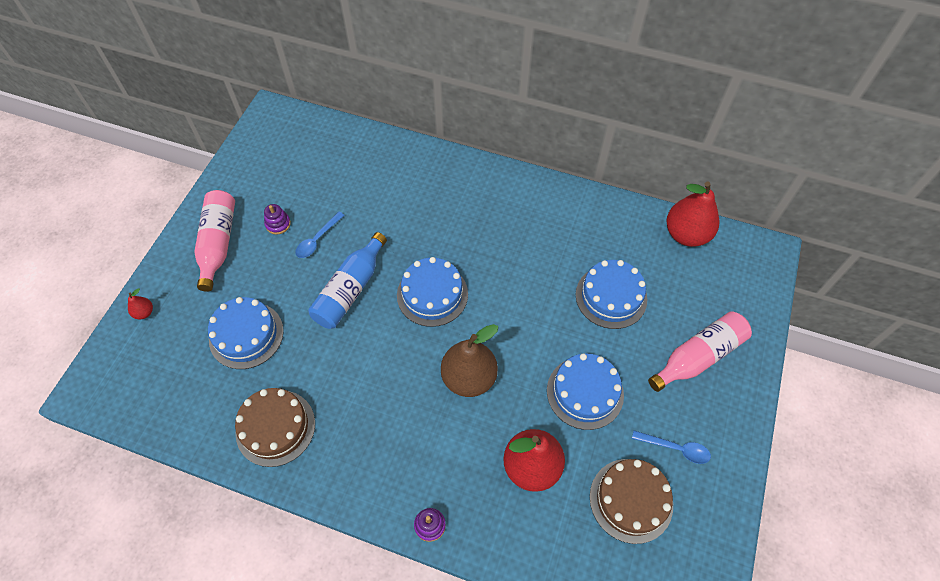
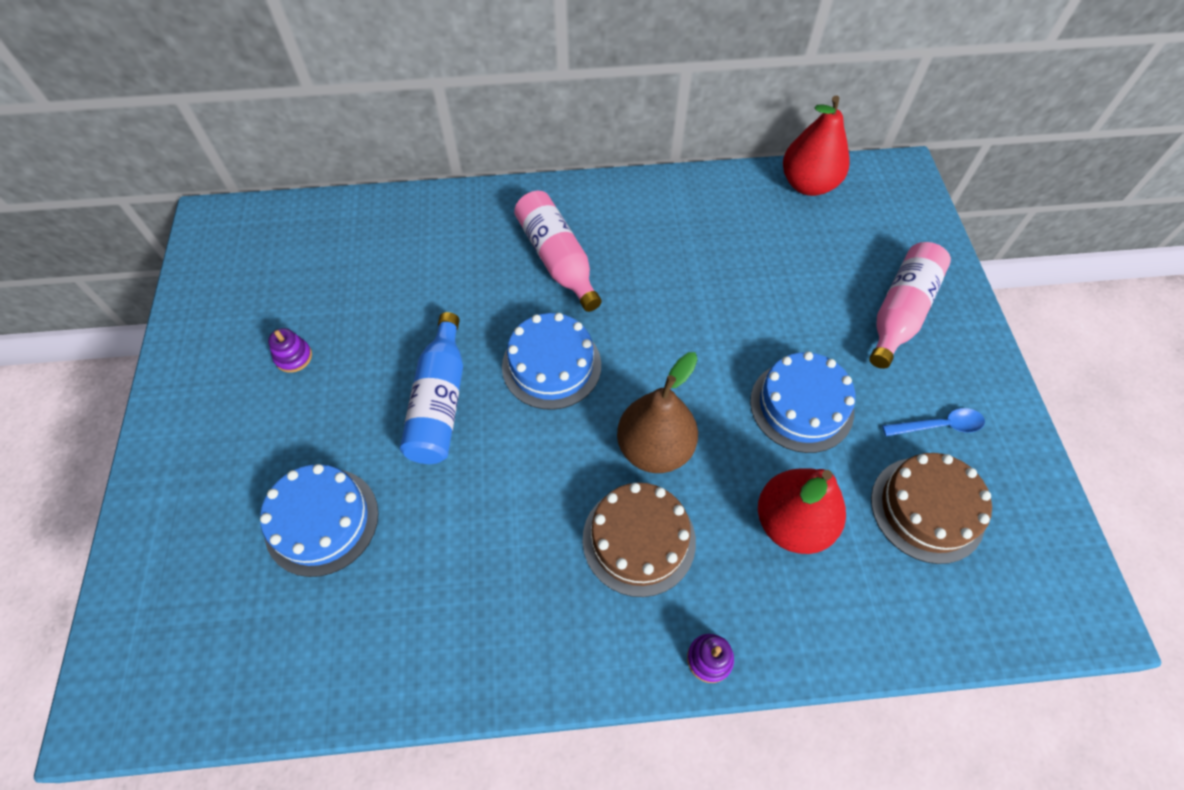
camera: 25 degrees left, 0 degrees up
(144, 312) = (147, 555): red pear -> none
(218, 244) = (217, 415): pink bottle -> pink bottle (557, 259)
(275, 427) = (429, 628): brown cake -> brown cake (639, 540)
(317, 240) = (360, 356): blue spoon -> none
(611, 296) = (766, 284): blue cake -> none

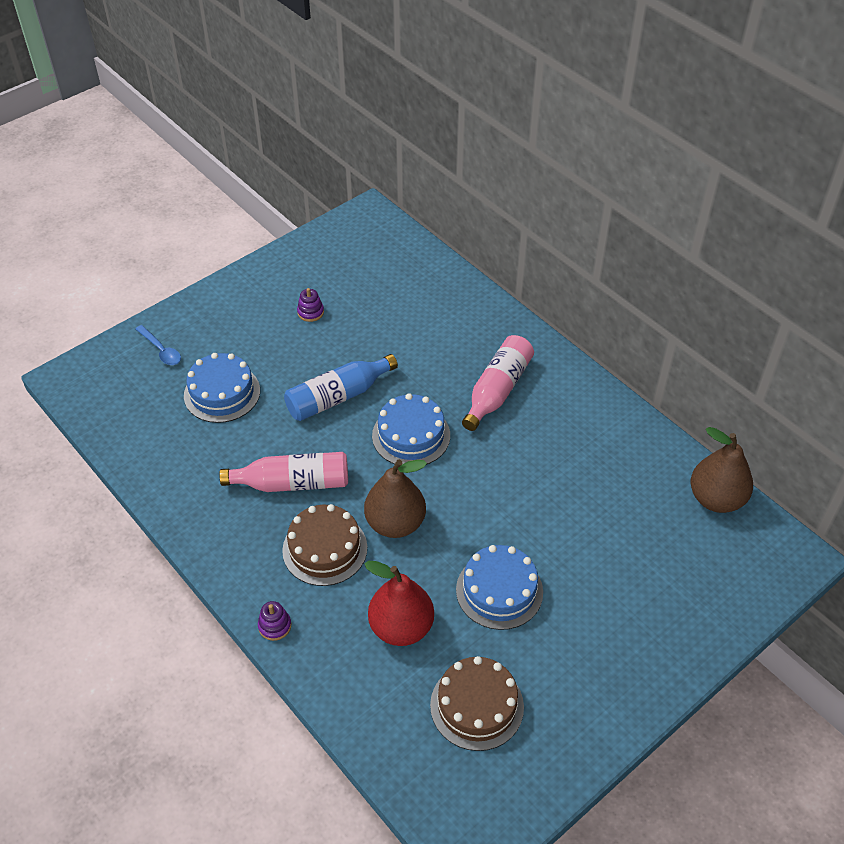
camera: 55 degrees right, 10 degrees down
(808, 184) = (716, 499): red pear -> brown pear
(900, 312) = (642, 617): pink bottle -> pink bottle (293, 483)
(939, 426) = (556, 685): blue spoon -> blue spoon (161, 350)

